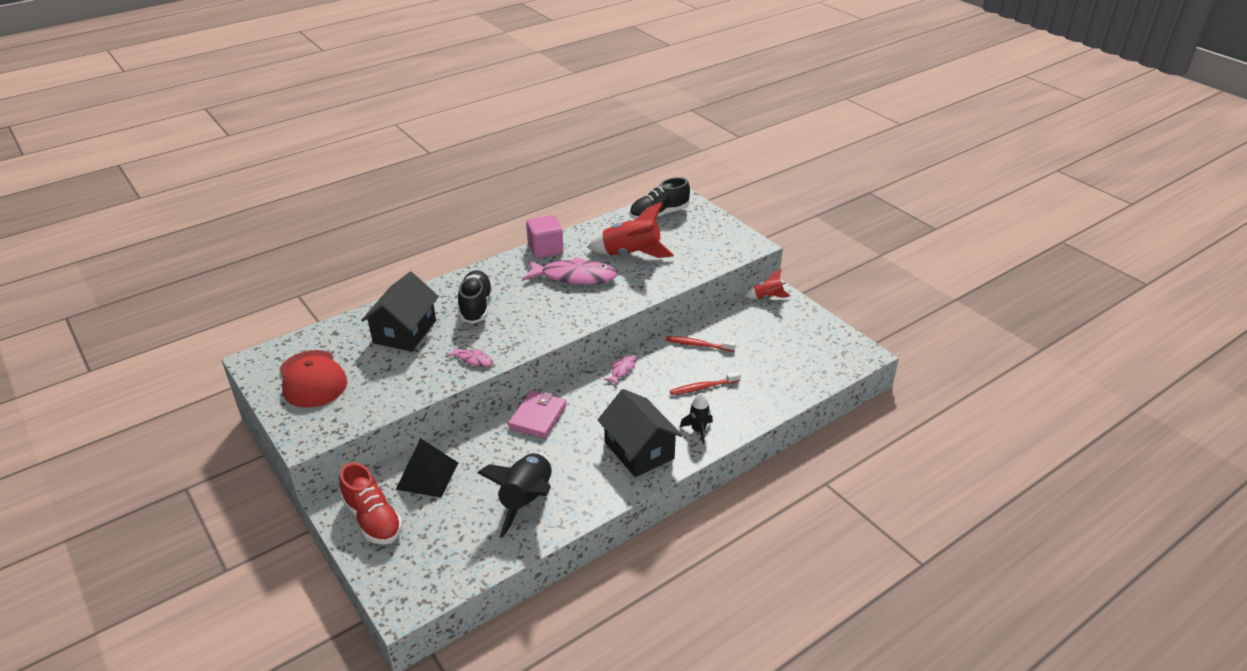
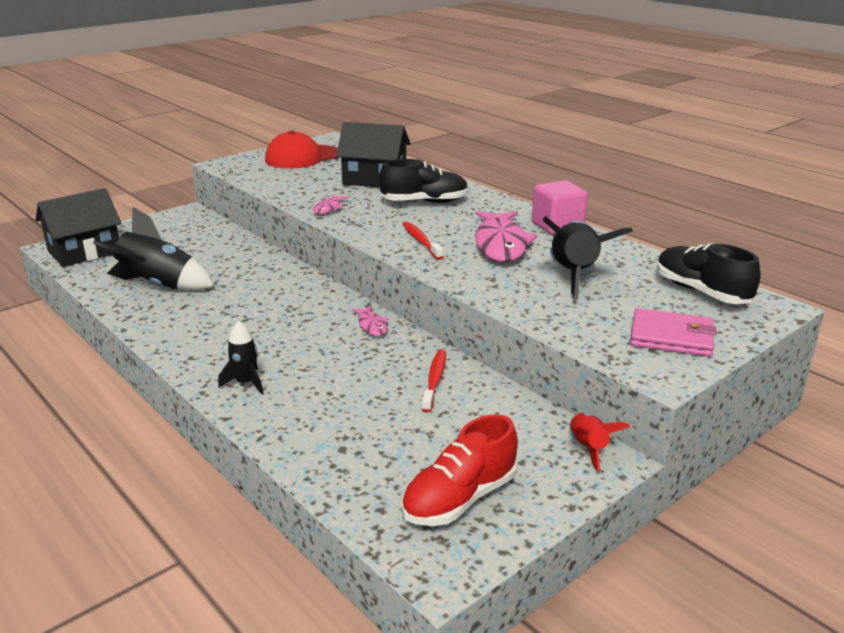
camera: 85 degrees right, 10 degrees down
(373, 519) = (161, 227): red shoe -> red shoe (460, 499)
(427, 476) = (209, 241): black pyramid -> none
(538, 417) = (286, 282): pink wallet -> pink wallet (671, 337)
(622, 370) = (372, 325): pink fish -> pink fish turned 45 degrees clockwise
(631, 254) = (574, 276): red rocket -> black rocket
(639, 450) = (217, 342): black house -> black house (84, 251)
(703, 387) = (336, 385): red toothbrush -> red toothbrush (421, 241)

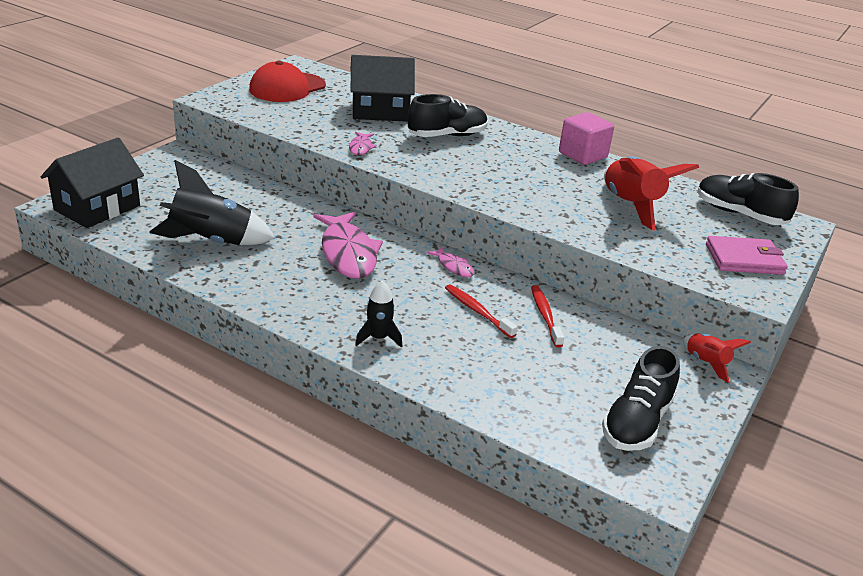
camera: 20 degrees left, 5 degrees up
(421, 241) = (476, 179): red toothbrush -> red toothbrush (477, 311)
(460, 499) = (636, 422): red shoe -> black shoe
(501, 244) = (548, 178): pink fish -> pink fish (348, 253)
(574, 276) = (631, 206): black rocket -> red rocket

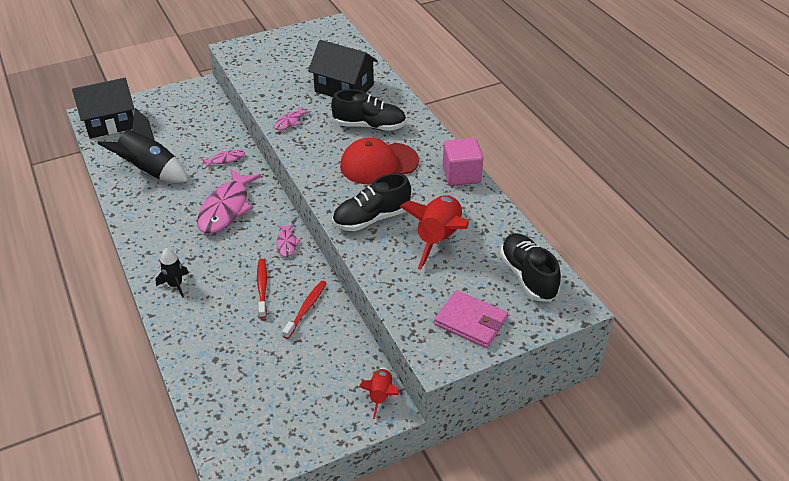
camera: 35 degrees right, 10 degrees up
(287, 88) = (299, 48): red cap -> red cap (378, 163)
(291, 211) = (225, 159): none -> pink fish
(636, 422) = (271, 419): black shoe -> black shoe (371, 218)

